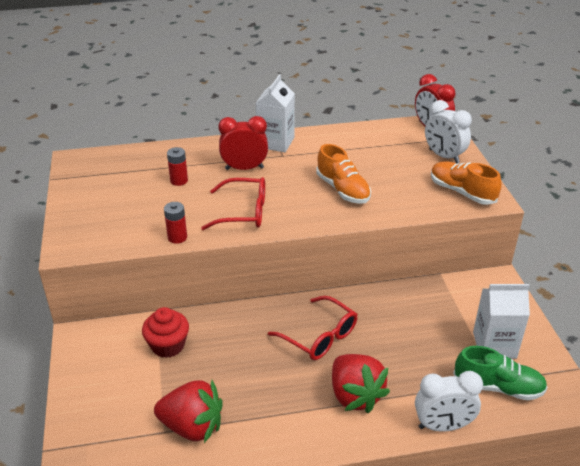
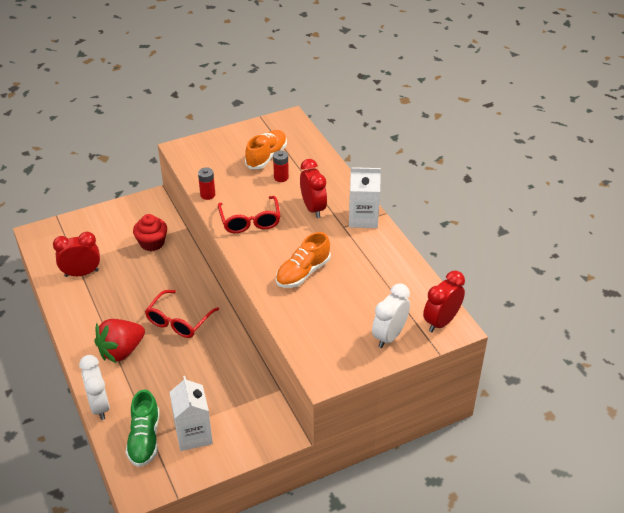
camera: 75 degrees right, 5 degrees up
(192, 427) = (81, 273): red strawberry -> red clock
(462, 192) = (328, 354): orange shoe -> orange shoe (266, 157)

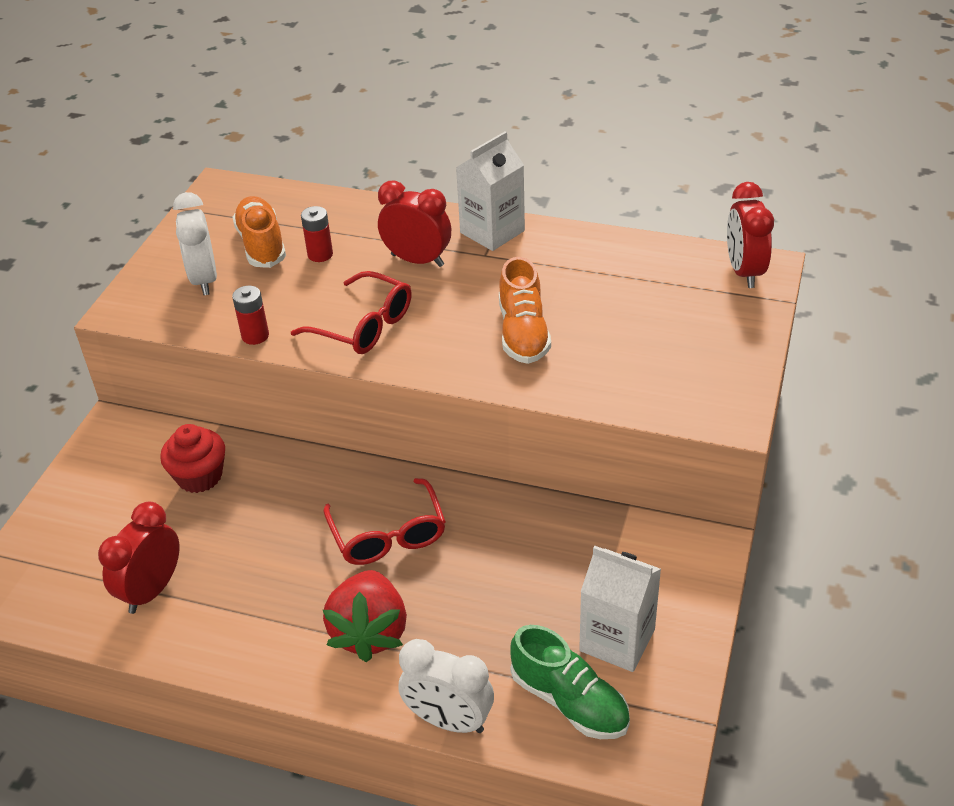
camera: 45 degrees left, 0 degrees up
(389, 336) = (721, 324): white clock -> white clock (204, 279)

